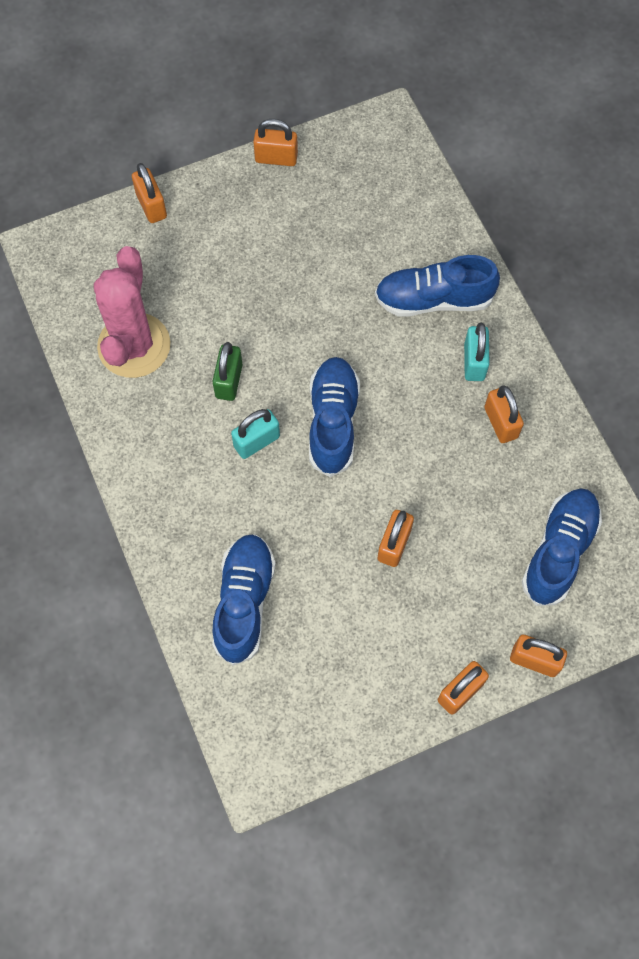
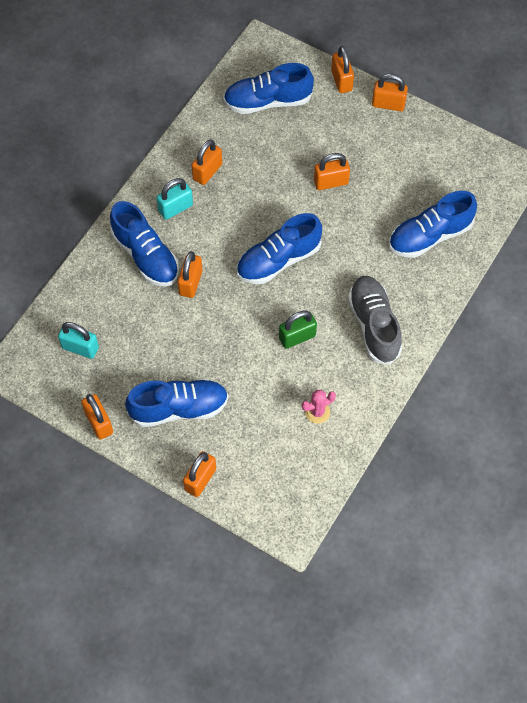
camera: 125 degrees left, 5 degrees down
(134, 346) = (317, 412): pink cactus -> pink cactus, size x0.42
(183, 463) = (374, 325): none -> grey shoe
(237, 230) = (179, 408): none -> blue shoe
(256, 441) = (325, 294): turquoise padlock -> turquoise padlock (80, 348)
(369, 321) = (190, 283): none -> orange padlock

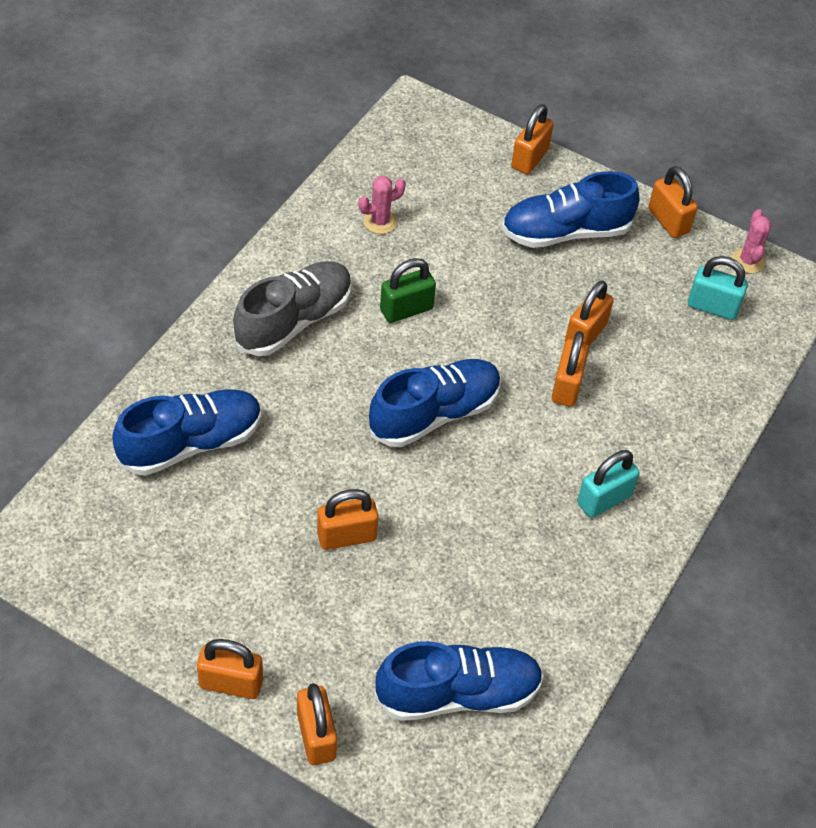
camera: 175 degrees right, 10 degrees down
(45, 388) = (748, 261): none -> pink cactus
(146, 255) = (640, 427): blue shoe -> none
(207, 172) = (557, 560): orange padlock -> orange padlock (585, 334)
(374, 325) = (294, 320): grey shoe -> grey shoe turned 120 degrees counterclockwise

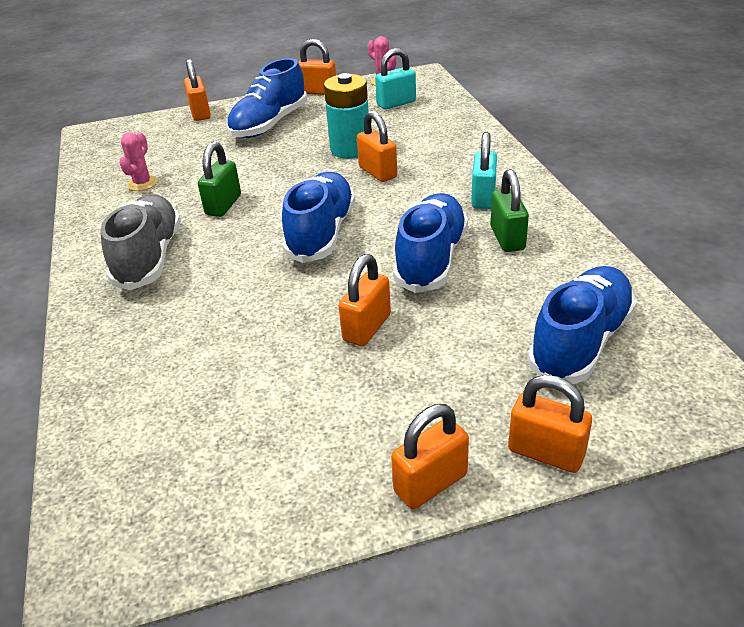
camera: 40 degrees left, 15 degrees down
(191, 443) = (163, 371): blue shoe -> blue shoe (431, 259)
(555, 559) = (507, 238): none -> green padlock
(585, 334) = (350, 149): orange padlock -> turquoise battery

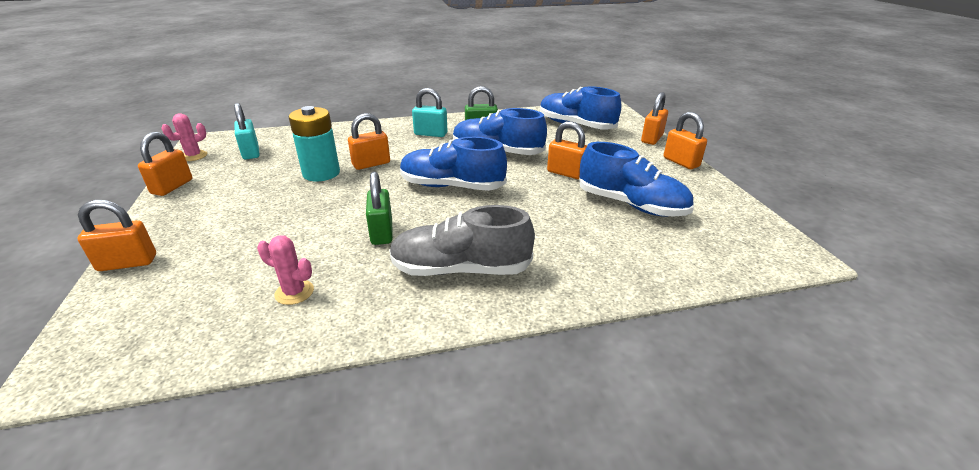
camera: 90 degrees left, 5 degrees down
(223, 205) = (382, 232): green padlock -> green padlock turned 60 degrees clockwise
(269, 124) = (222, 213): blue shoe -> blue shoe (631, 205)

